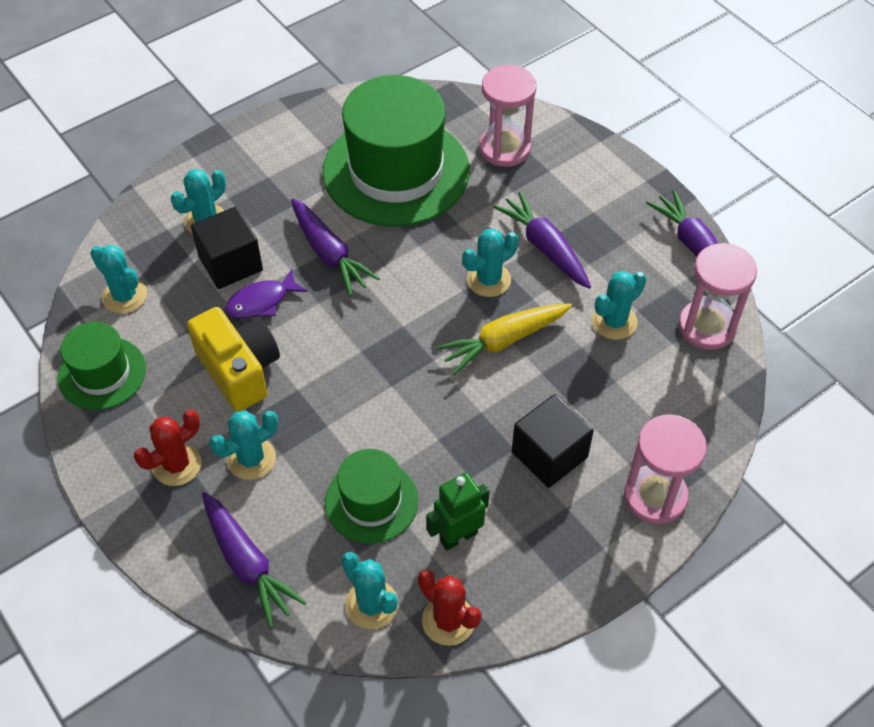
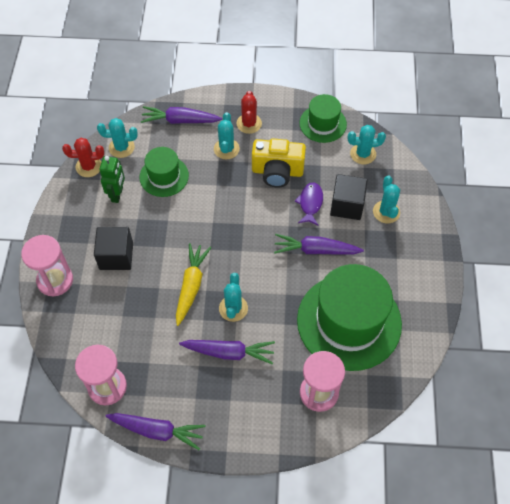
camera: 130 degrees right, 5 degrees up
(614, 321) = (153, 345): turquoise cactus -> none

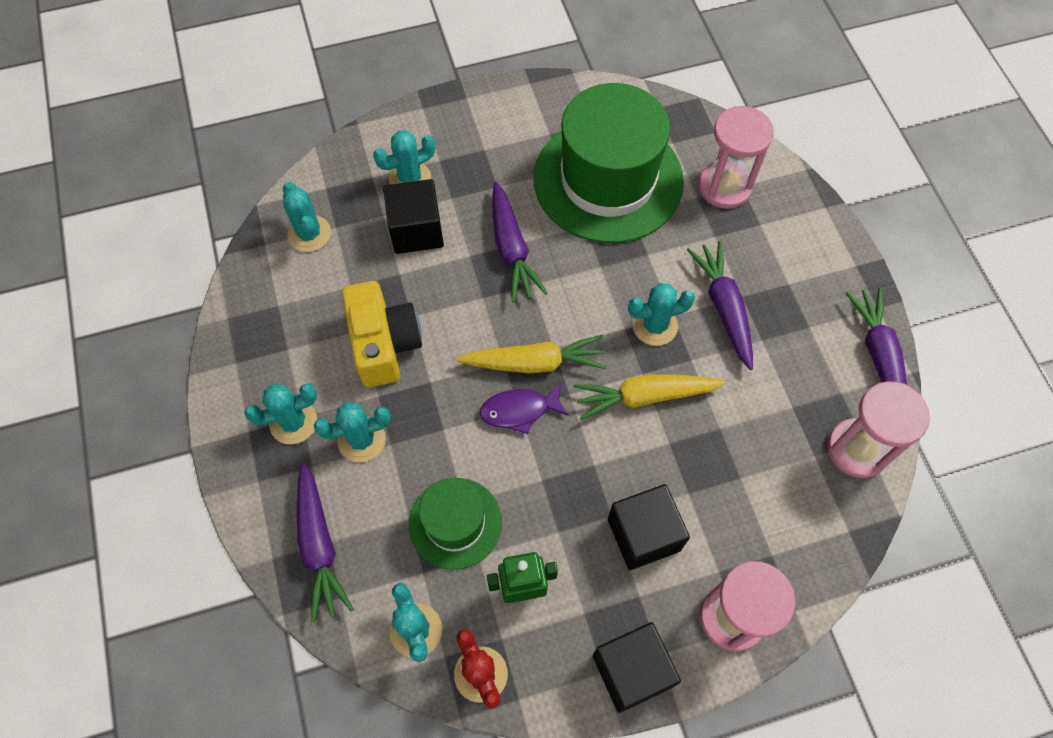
camera: 110 degrees left, 5 degrees up
(56, 227) = (631, 671): none -> black cube
(236, 238) = (534, 363): none -> yellow carrot
(249, 123) = (293, 422): red cactus -> turquoise cactus
(310, 203) = (430, 279): purple fish -> purple fish (519, 410)
(323, 124) = (261, 306): green hat -> none

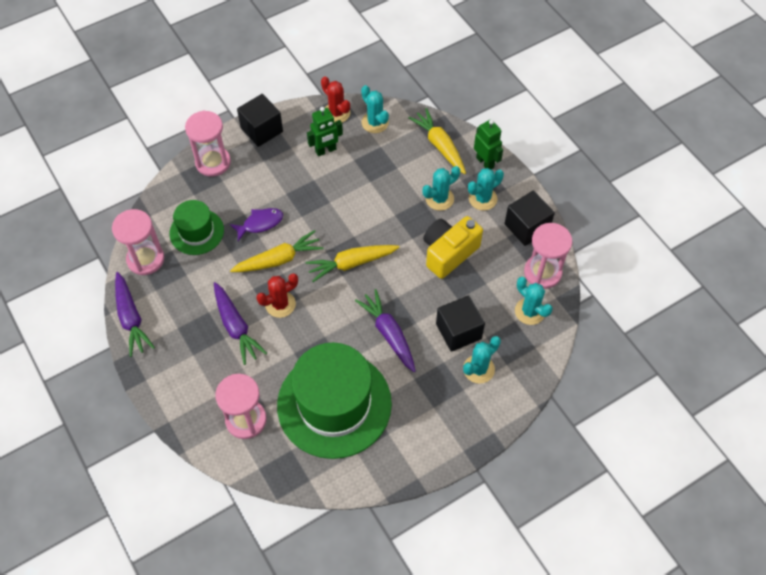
camera: 165 degrees right, 5 degrees down
(257, 490) = (485, 162): none -> green robot
(264, 282) = (542, 272): none -> pink hourglass
(319, 545) = (440, 146): purple carrot -> yellow carrot
(384, 344) = (449, 253): yellow camera -> yellow camera turned 75 degrees clockwise
(455, 523) = (371, 171): green hat -> green hat (196, 232)
(519, 410) = (353, 234): purple fish -> purple fish (260, 223)
(643, 534) = (266, 188): black cube -> black cube (526, 227)
(655, 325) = (280, 304): turquoise cactus -> red cactus

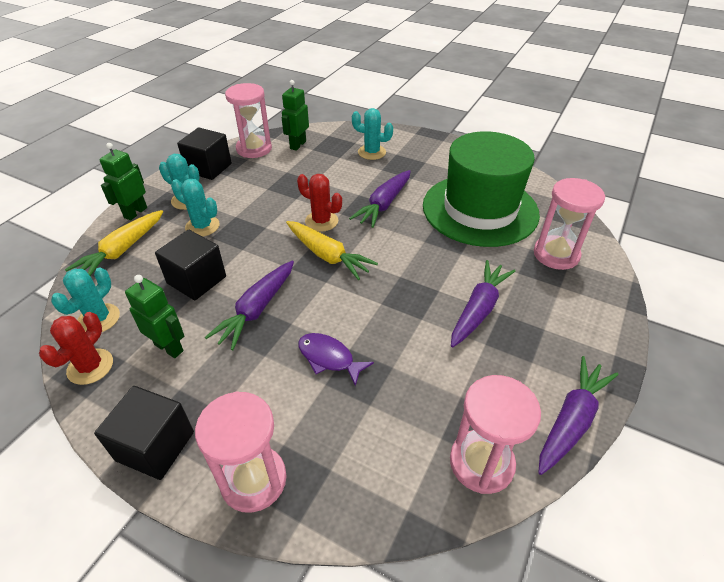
camera: 120 degrees left, 15 degrees down
(196, 232) = (390, 424): green hat -> none
(278, 260) = (367, 315): yellow carrot -> none
(280, 304) = (420, 287): red cactus -> red cactus (321, 221)
(326, 203) = (257, 309): none -> purple carrot
(449, 253) = (268, 200): yellow camera -> none
(458, 331) = (346, 171): black cube -> black cube (196, 280)
(529, 311) = (297, 145): turquoise cactus -> green robot

